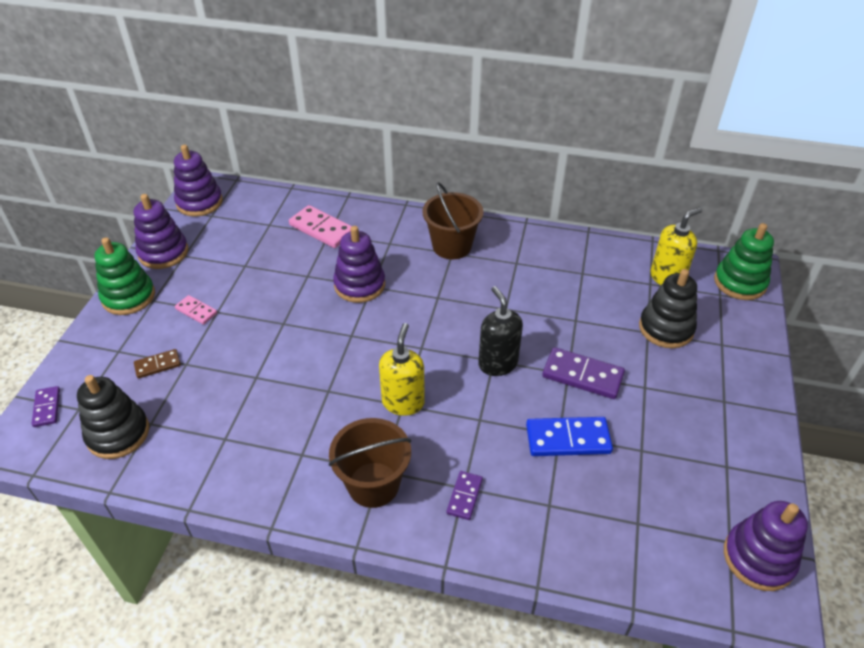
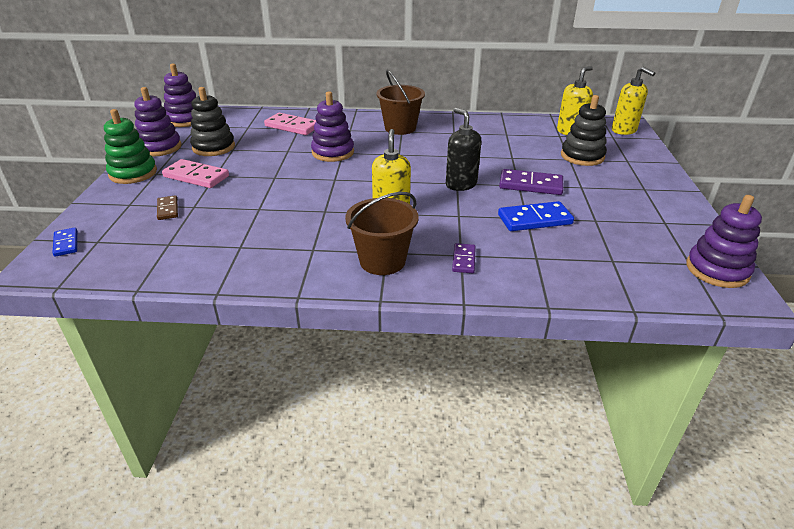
camera: 10 degrees left, 10 degrees down
(47, 408) = (66, 243): purple domino -> blue domino
(118, 433) = (138, 253): black stacking toy -> black stacking toy (213, 147)
(158, 365) = (168, 209): brown domino -> brown domino turned 75 degrees counterclockwise
(196, 311) = (196, 176): pink domino -> pink domino, size x1.74
(740, 282) = (624, 130): green stacking toy -> yellow soap dispenser

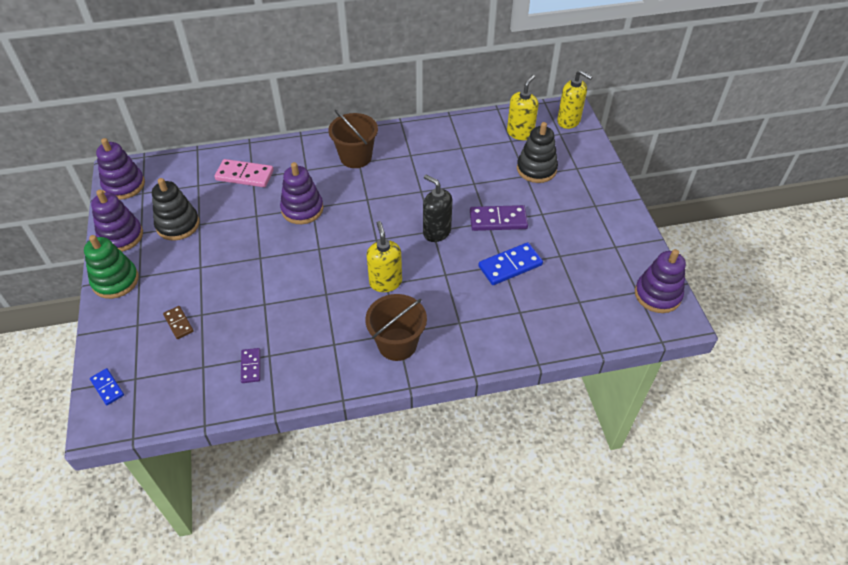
camera: 15 degrees left, 15 degrees up
(196, 176) = (182, 272): pink domino -> none
(463, 260) = (463, 328): purple domino -> purple domino (251, 366)

